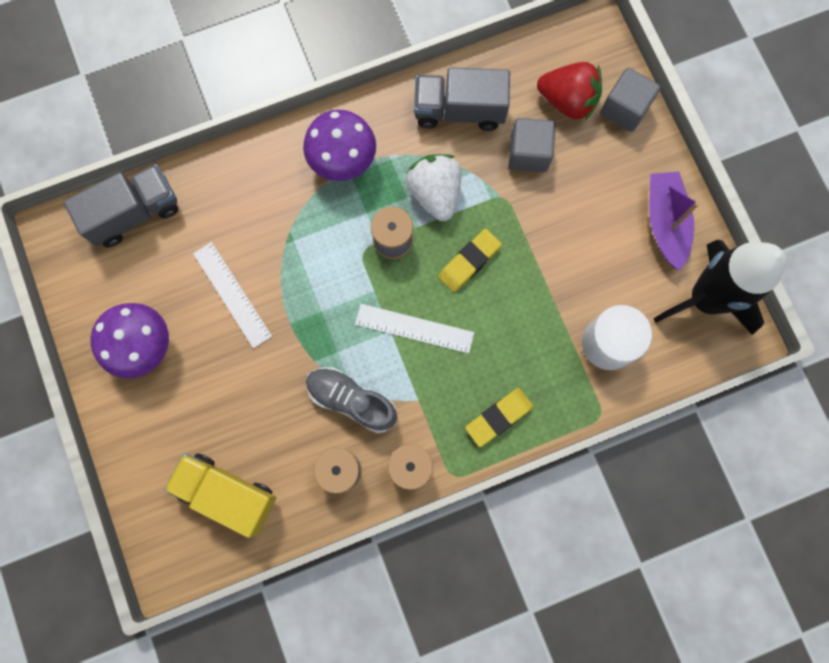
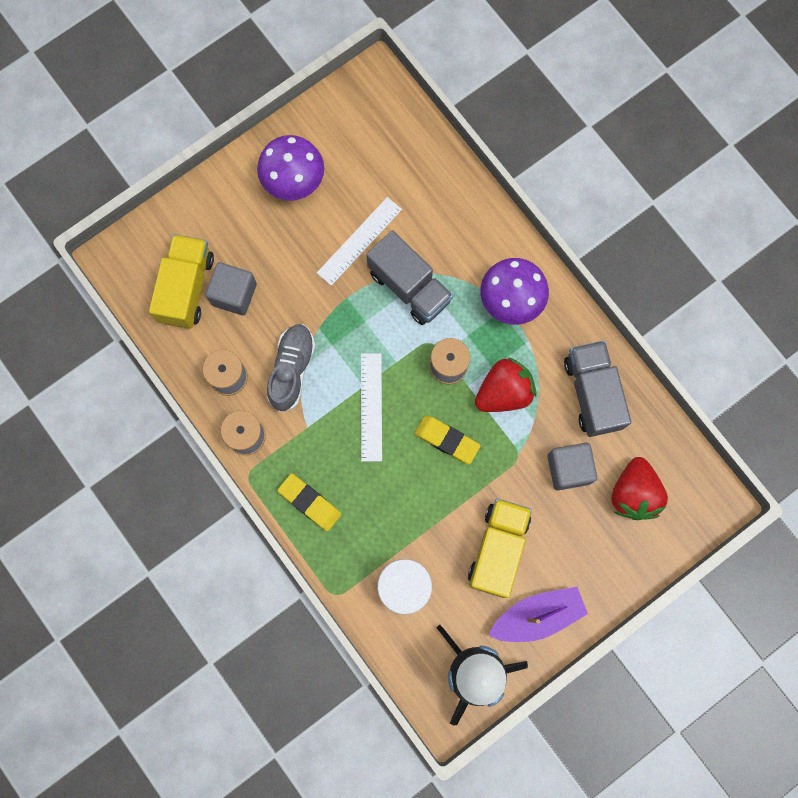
camera: 75 degrees right, 0 degrees up
(134, 213) = (409, 136): grey truck -> grey truck (409, 286)
(435, 193) = (504, 392): white strawberry -> red strawberry
(591, 242) = (498, 549): none -> yellow truck
(624, 109) = (642, 550): grey cube -> grey cube (234, 294)

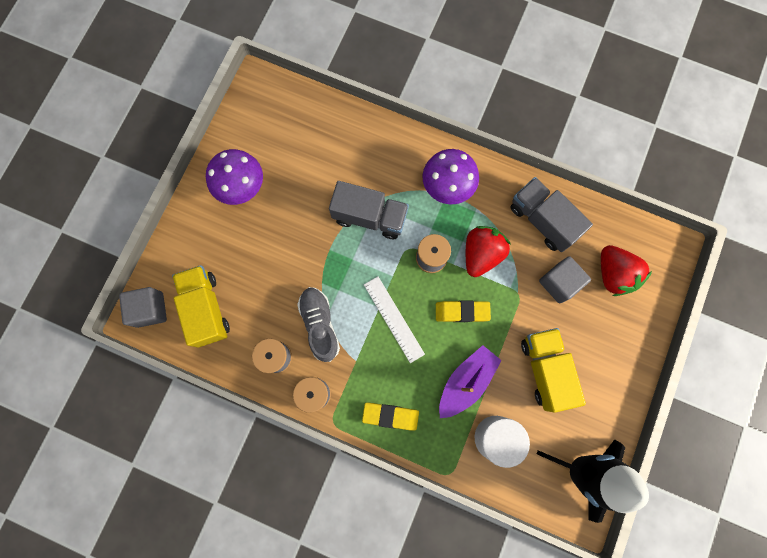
camera: 30 degrees left, 0 degrees up
(234, 294) = (244, 293): grey cube -> grey cube (150, 309)
(359, 241) = (314, 204): white ruler -> none
(537, 615) = (601, 401): purple boat -> purple boat (466, 382)

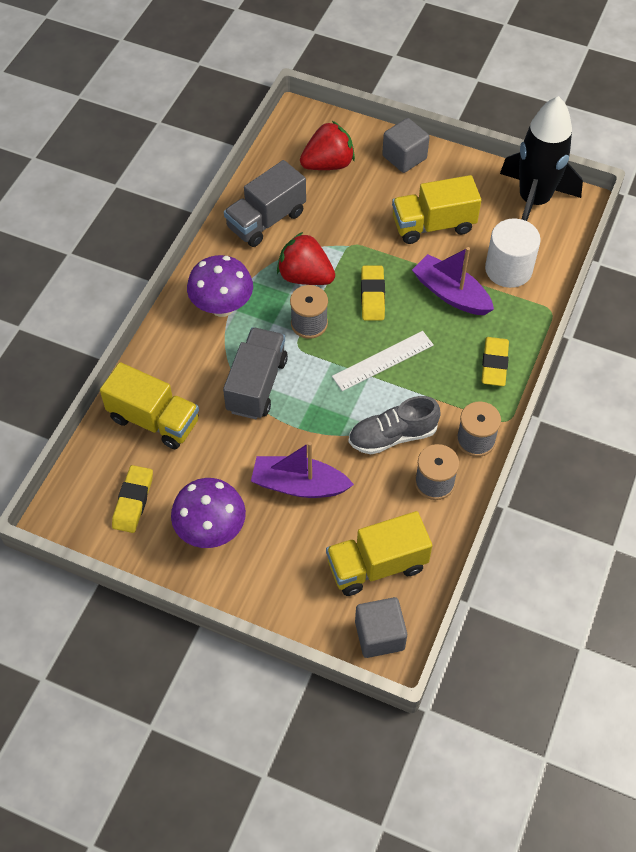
camera: 90 degrees left, 20 degrees down
(268, 131) = (133, 501): none -> yellow eraser
(277, 251) = (299, 485): none -> purple boat
(338, 141) = (154, 420): none -> yellow truck
(559, 283) = (338, 209): grey cube -> grey cube (404, 157)

